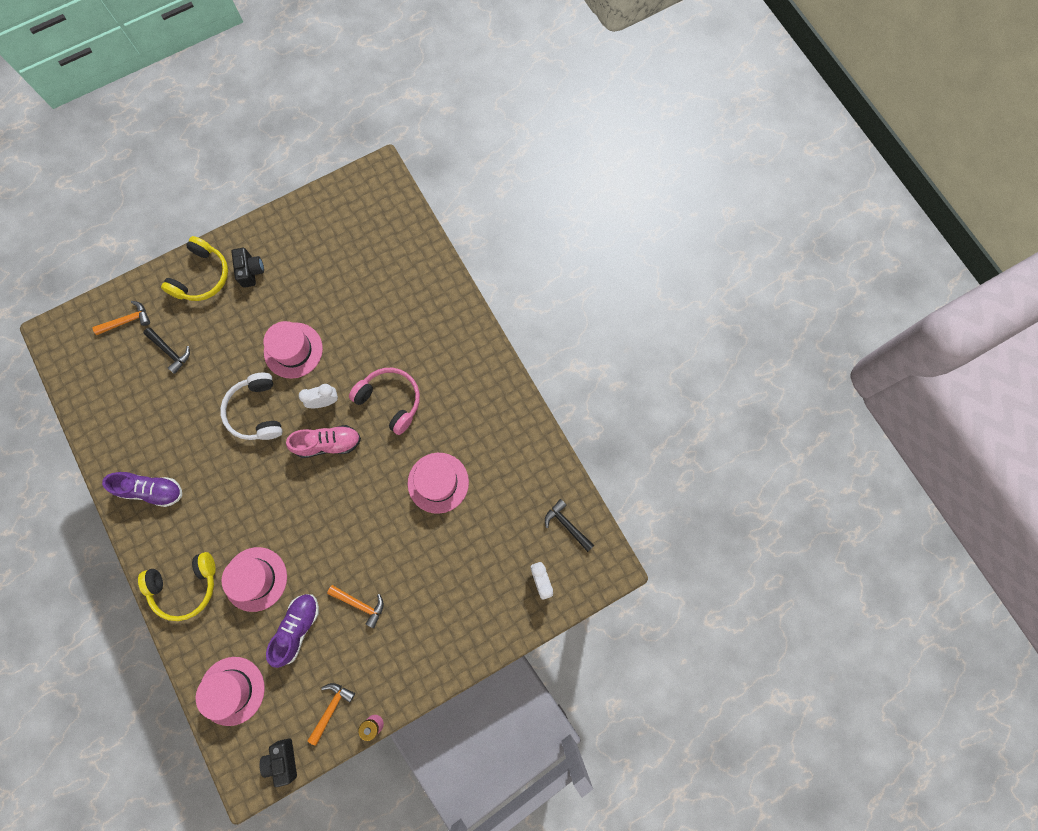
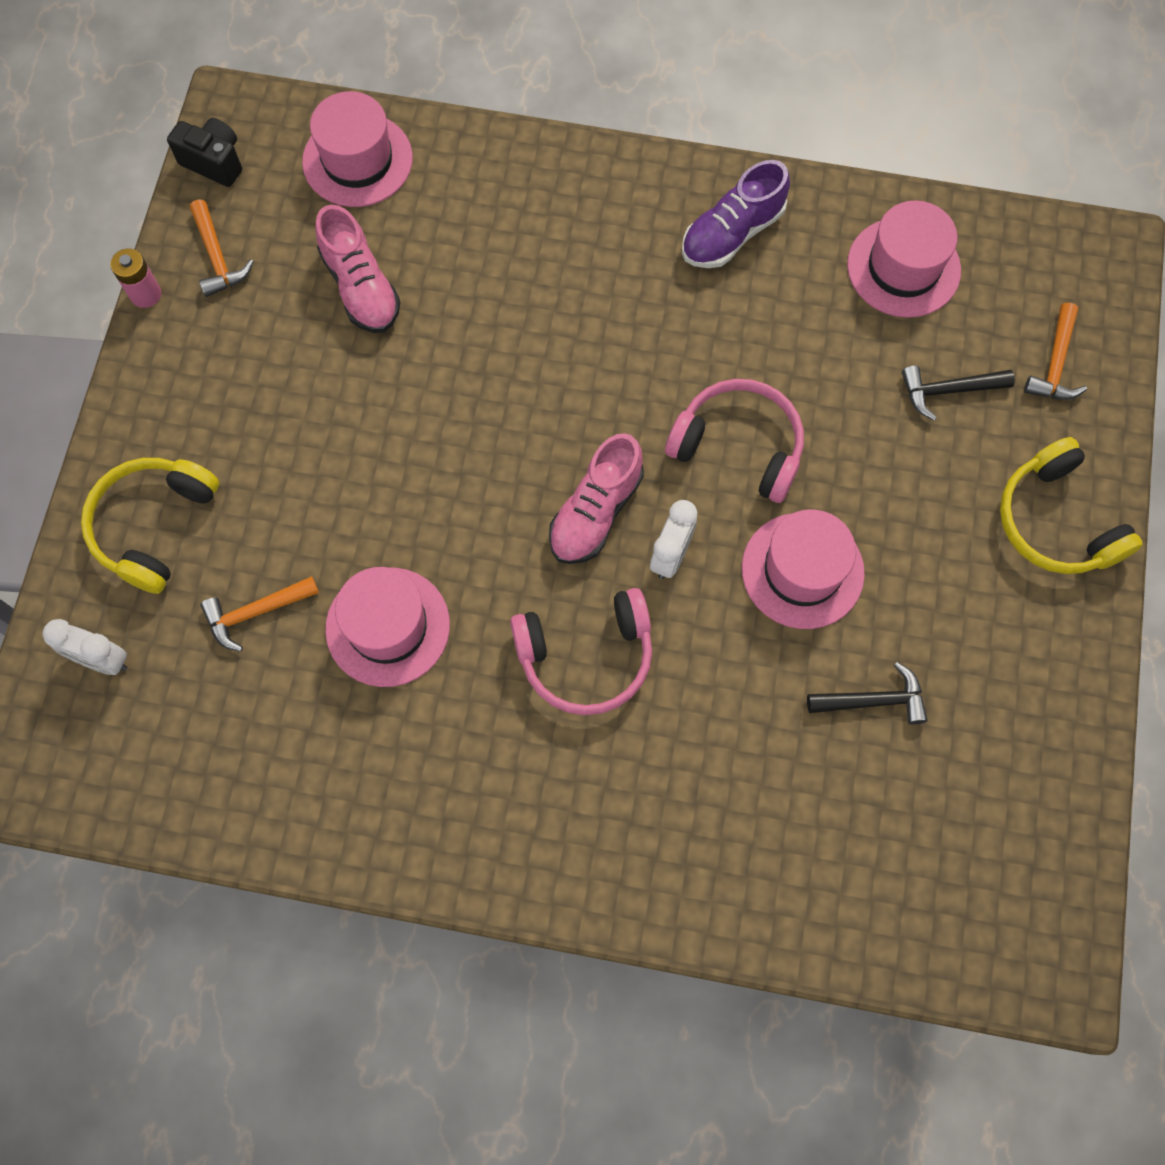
camera: 130 degrees right, 5 degrees down
(185, 586) = (550, 191): yellow headphones -> yellow headphones (153, 526)
(251, 271) = (1008, 604): black camera -> none
(255, 579) = (479, 280): pink hat -> pink hat (903, 267)
(256, 411) = (738, 446): white headphones -> pink headphones
(297, 628) = (361, 287): purple shoe -> pink shoe
(360, 604) = (315, 386): orange hammer -> orange hammer (255, 612)
(567, 525) = (140, 770): black hammer -> black hammer (873, 700)

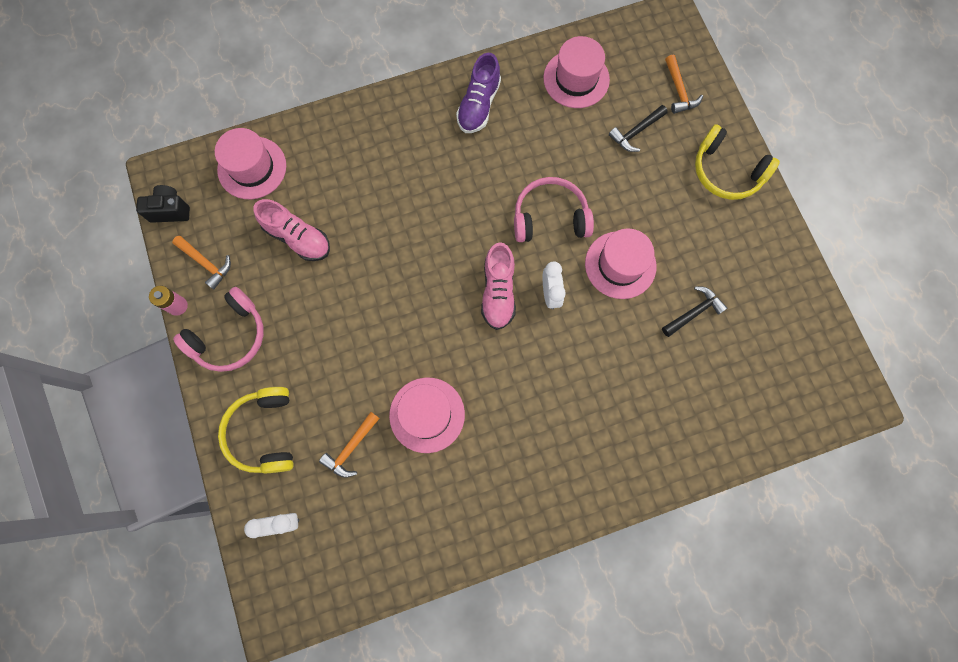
camera: 30 degrees left, 5 degrees up
(586, 657) = (539, 371): pink headphones -> pink headphones (230, 336)

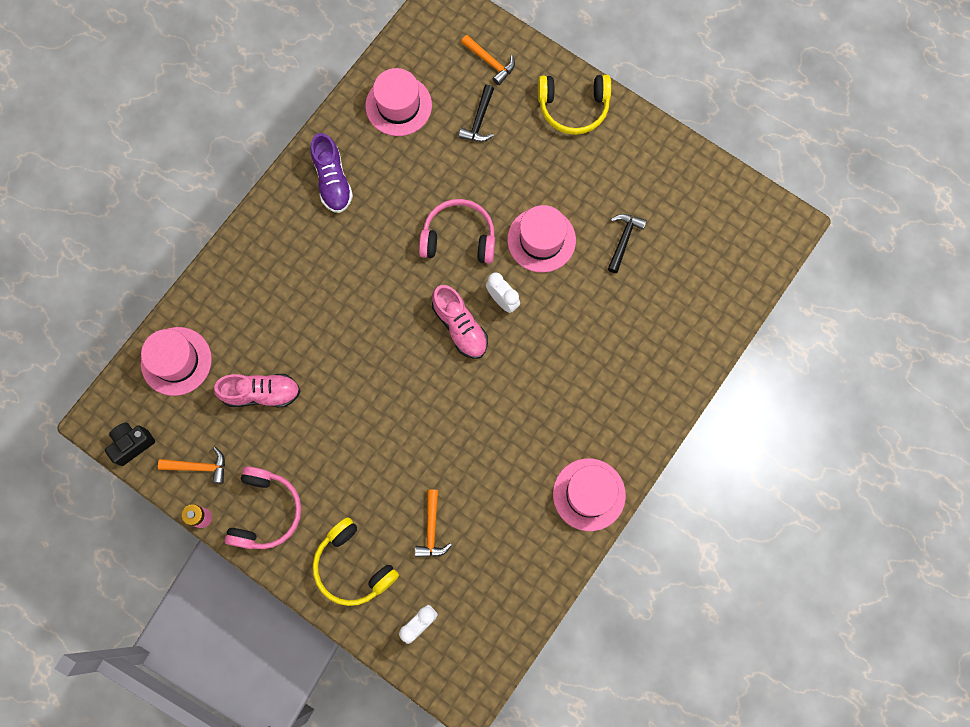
camera: 35 degrees left, 0 degrees up
(427, 415) = (473, 462): pink hat -> pink hat (589, 494)
(550, 217) = (459, 238): pink headphones -> pink headphones turned 45 degrees clockwise

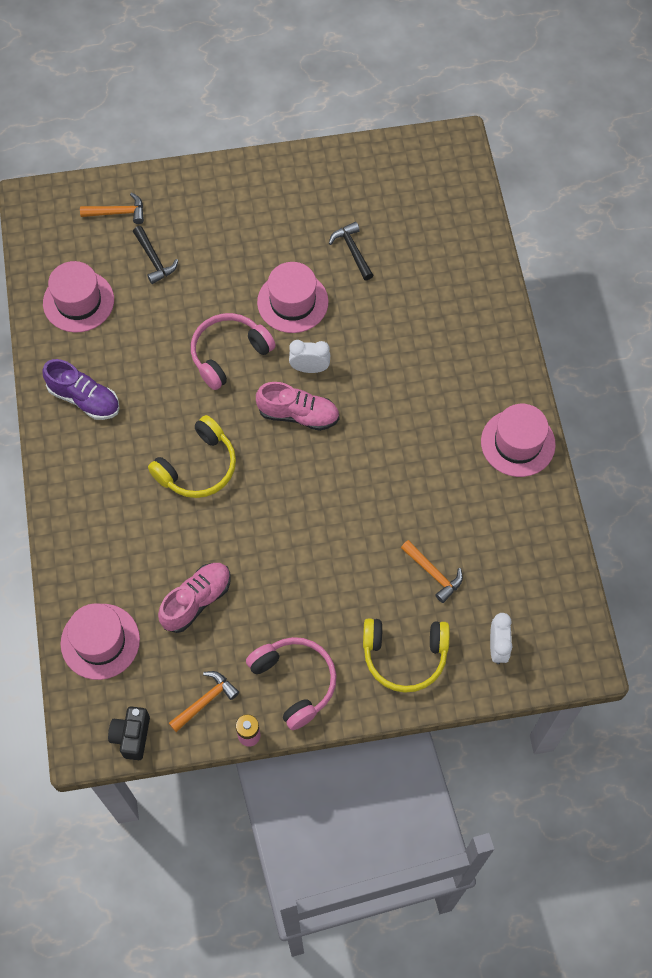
camera: 45 degrees left, 10 degrees down
(573, 107) = (216, 192): yellow headphones -> yellow headphones (198, 467)

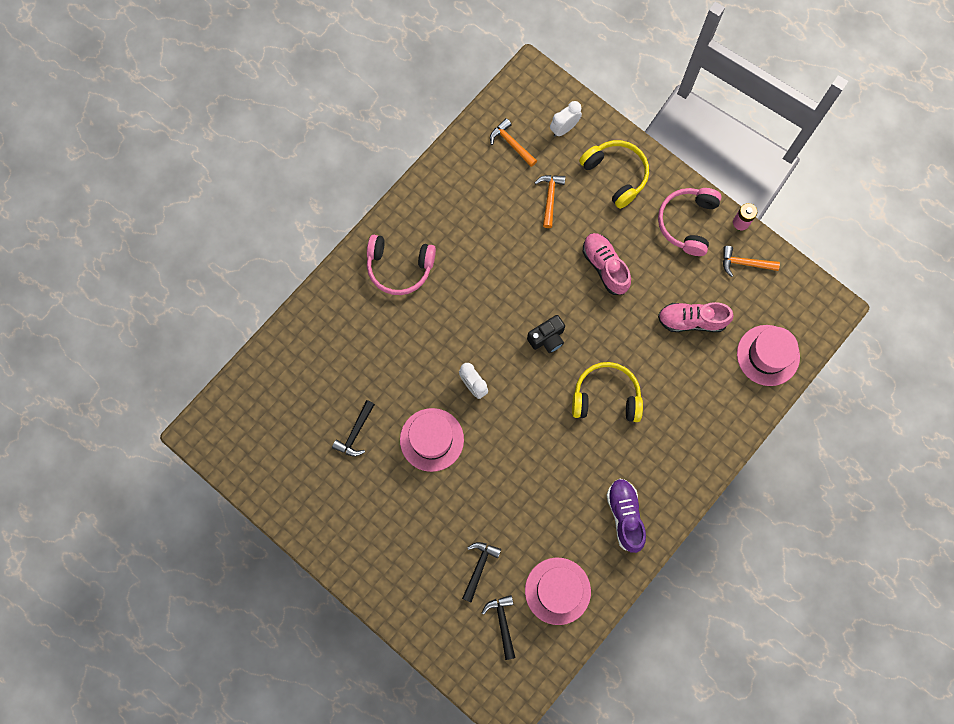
camera: 130 degrees left, 10 degrees up
(95, 244) = (502, 623): none -> black hammer
(118, 212) = (462, 631): orange hammer -> orange hammer (511, 144)
(132, 736) = (802, 286): black camera -> black camera (547, 338)
(229, 354) = (508, 448): pink headphones -> pink headphones (399, 267)
(298, 414) = (513, 364): pink shoe -> pink shoe (605, 267)
(518, 443) = (416, 214): pink hat -> none

